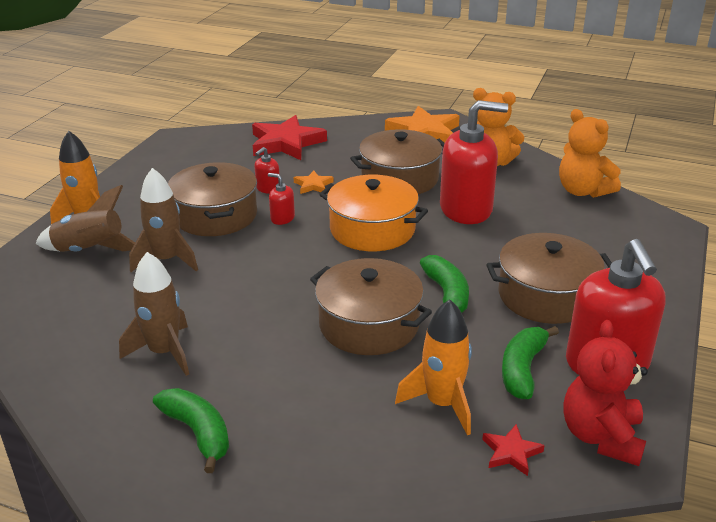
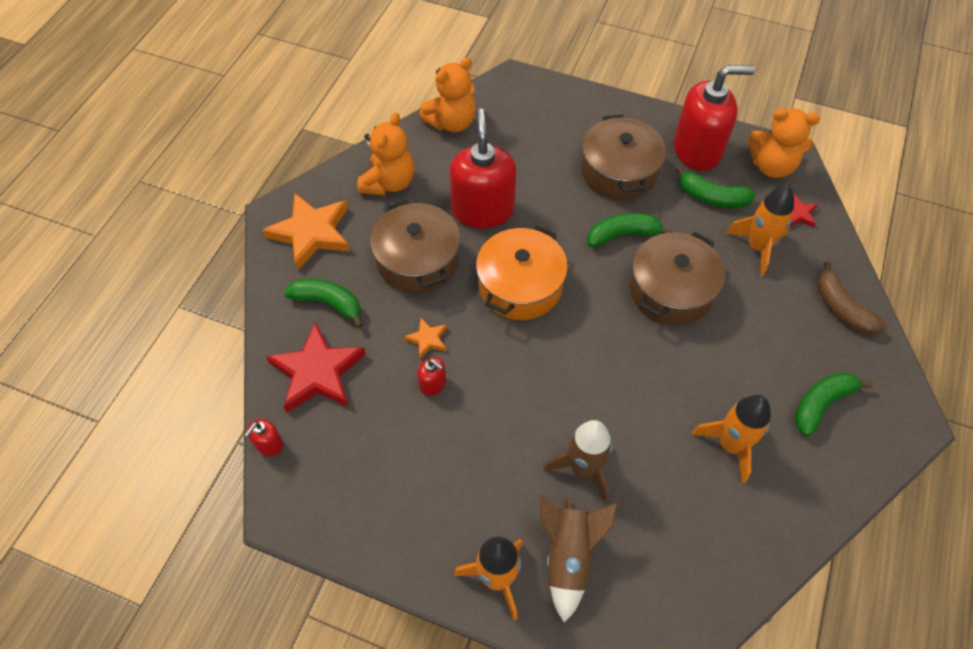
camera: 90 degrees left, 25 degrees up
(164, 352) = (731, 445): brown rocket -> orange rocket
(215, 215) = (492, 432): brown pot -> none
(282, 218) = (498, 365): red soap dispenser -> red soap dispenser (269, 444)
(341, 477) = (841, 308): none -> brown banana
(351, 143) = (328, 303): none -> green banana
(601, 436) = (771, 166): red teddy bear -> orange teddy bear

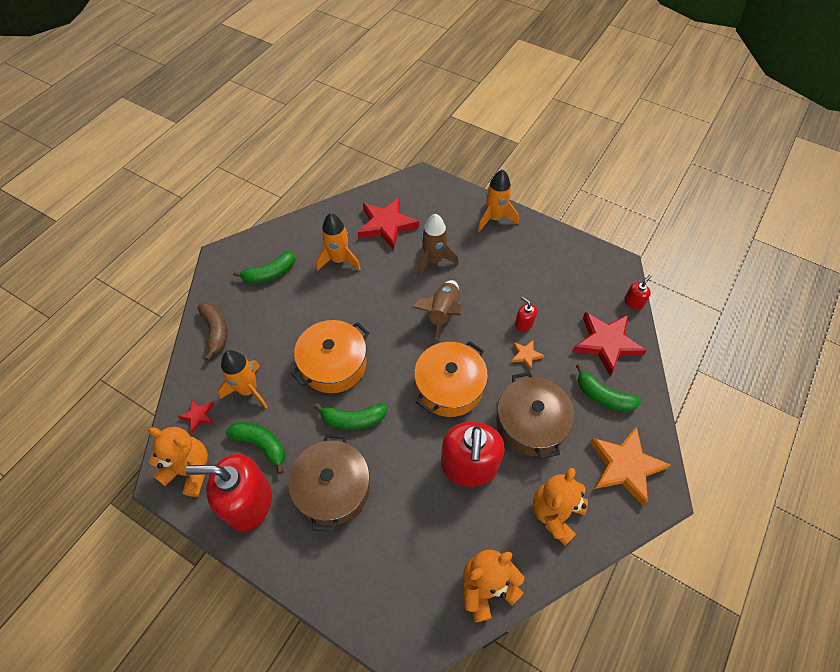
camera: 170 degrees left, 0 degrees up
(569, 556) = (453, 222): brown rocket -> brown rocket (442, 313)
(671, 290) = (333, 364): brown pot -> orange pot
(681, 529) = (386, 225): none -> red star

